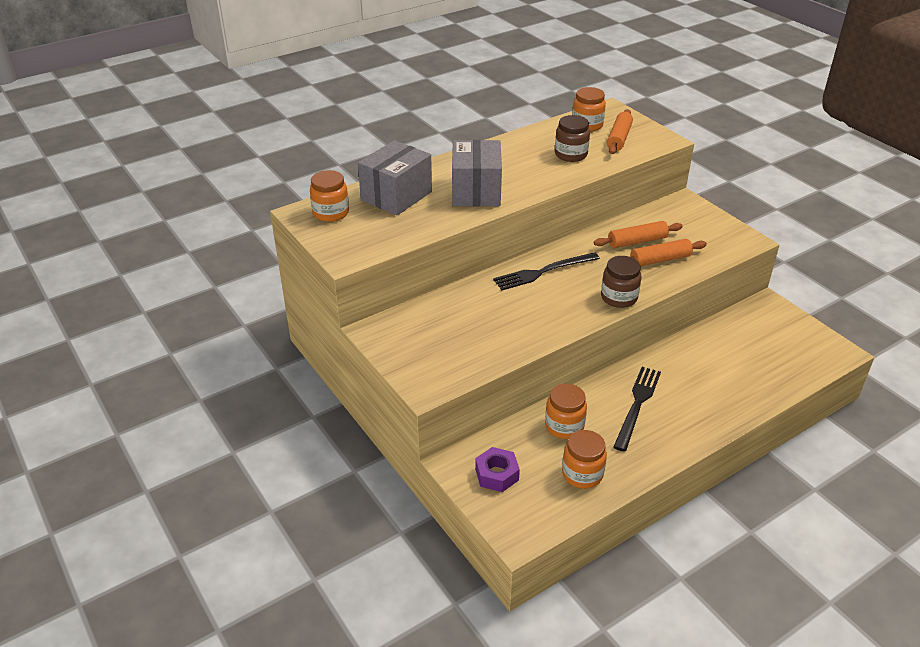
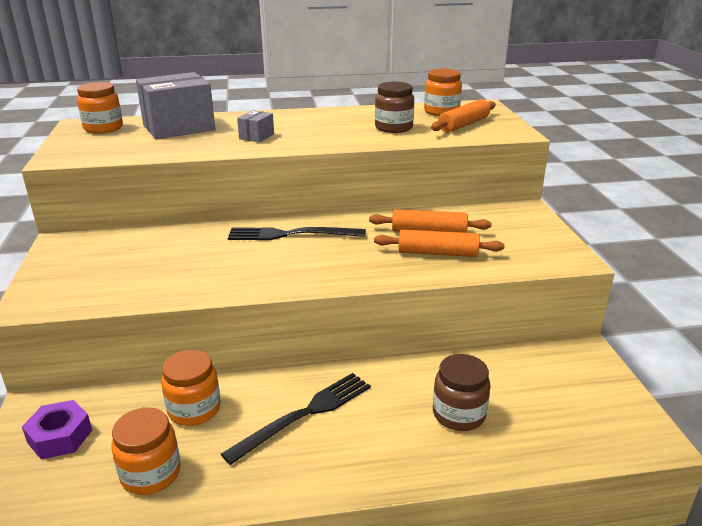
camera: 25 degrees right, 10 degrees down
(476, 191) = (256, 136): grey box -> grey box, size x0.45
(619, 297) = (346, 276): brown jar -> brown jar (459, 414)

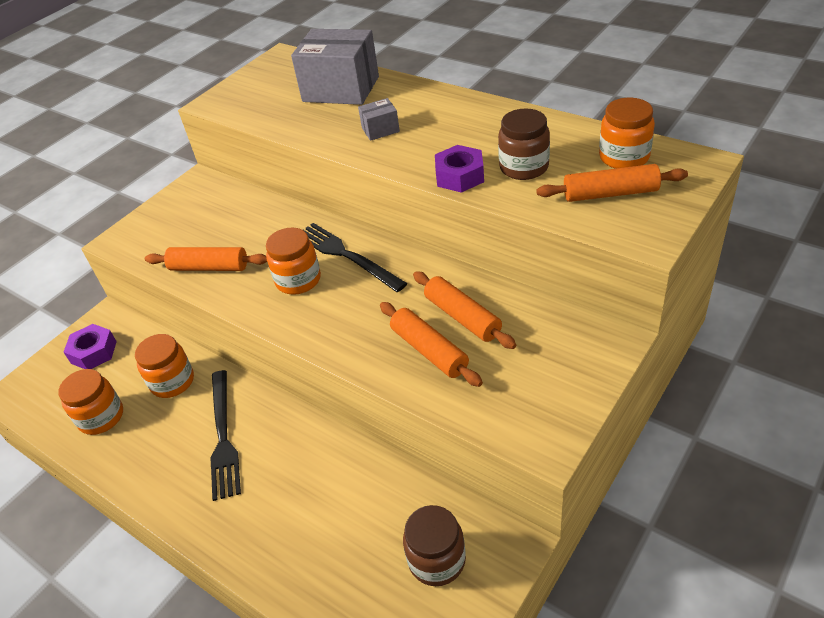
camera: 50 degrees right, 15 degrees up
(103, 128) = (288, 69): orange jar -> orange jar (298, 280)
(175, 283) = (209, 267): none -> orange rolling pin
(305, 414) = (223, 437): black fork -> black fork turned 75 degrees clockwise
(361, 140) = (460, 176): none -> purple nut
(459, 414) = (316, 520): brown jar -> brown jar (437, 560)

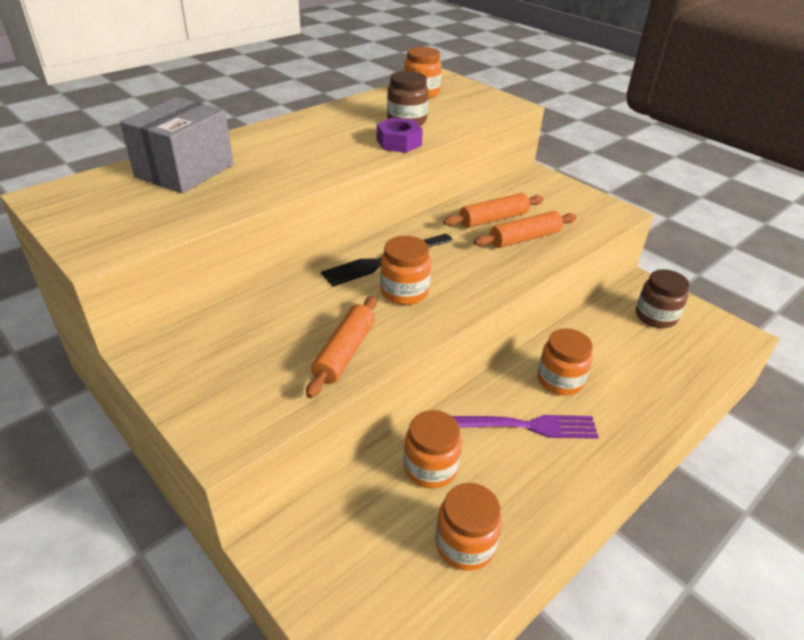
camera: 85 degrees left, 5 degrees down
(94, 352) = (340, 560): purple nut -> none
(223, 437) = (522, 426): black fork -> purple fork
(291, 461) = (560, 380): none -> orange jar
(380, 130) = (291, 162): grey box -> none
(610, 193) = (459, 104): orange rolling pin -> none

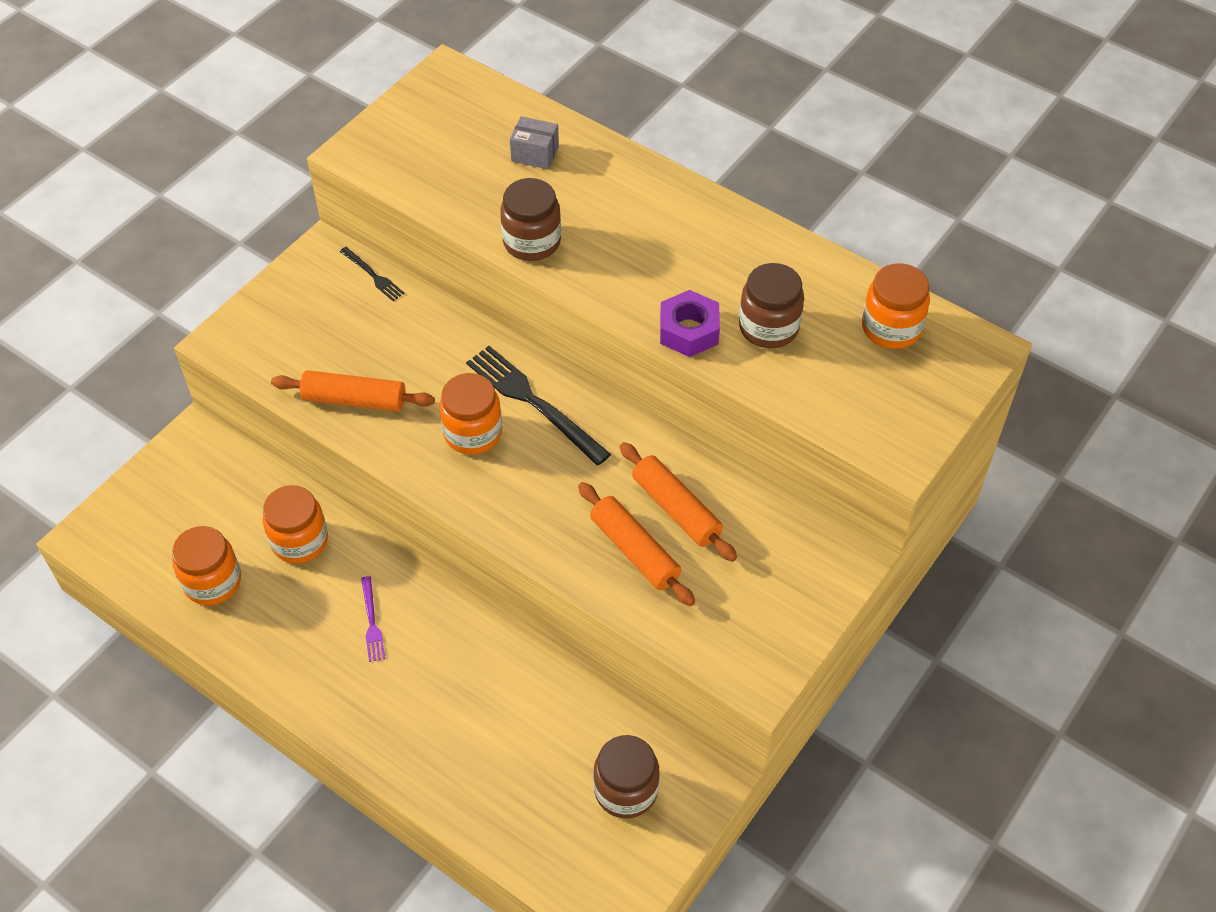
camera: 80 degrees right, 15 degrees up
(185, 171) = (535, 154): grey box -> grey box, size x0.45
(201, 326) = (373, 275): none -> black fork
(280, 183) = (532, 242): none -> brown jar
(522, 426) = (372, 622): purple fork -> purple fork, size x0.50
(560, 380) = (457, 661): orange jar -> none

